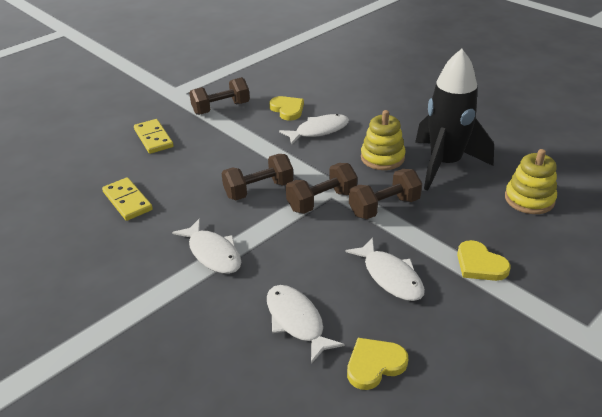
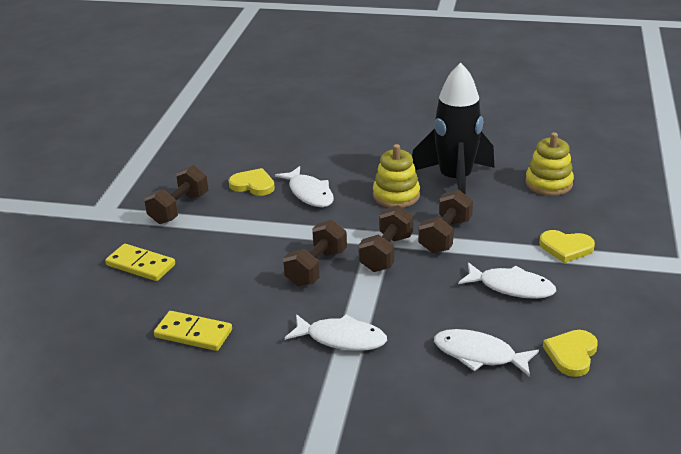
camera: 35 degrees left, 5 degrees down
(319, 131) = (309, 193): white fish -> white fish turned 120 degrees clockwise

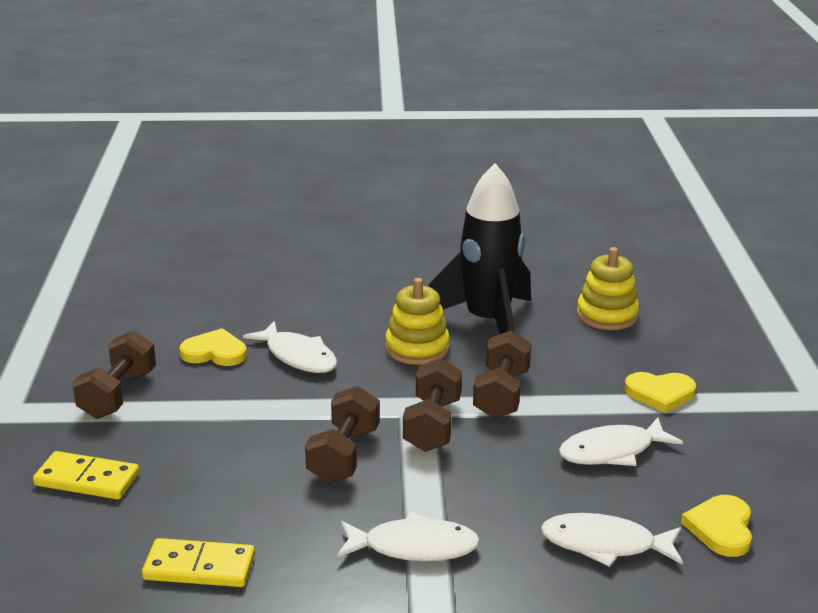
camera: 15 degrees left, 5 degrees down
(511, 287) = (612, 451): white fish -> white fish turned 150 degrees clockwise

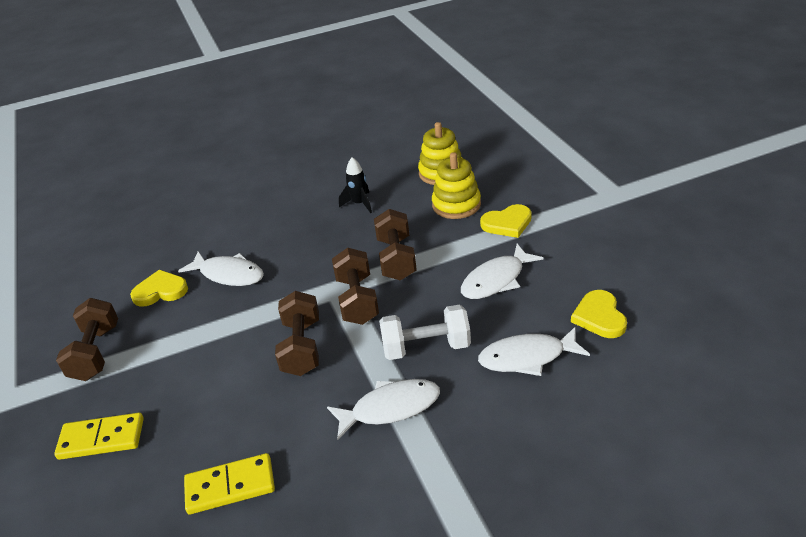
camera: 15 degrees left, 10 degrees up
(417, 348) = (317, 240): yellow stacking toy -> yellow stacking toy (456, 205)
(487, 323) = (359, 204): black rocket -> black rocket, size x0.41
(488, 498) = (426, 347): none -> white dumbbell

